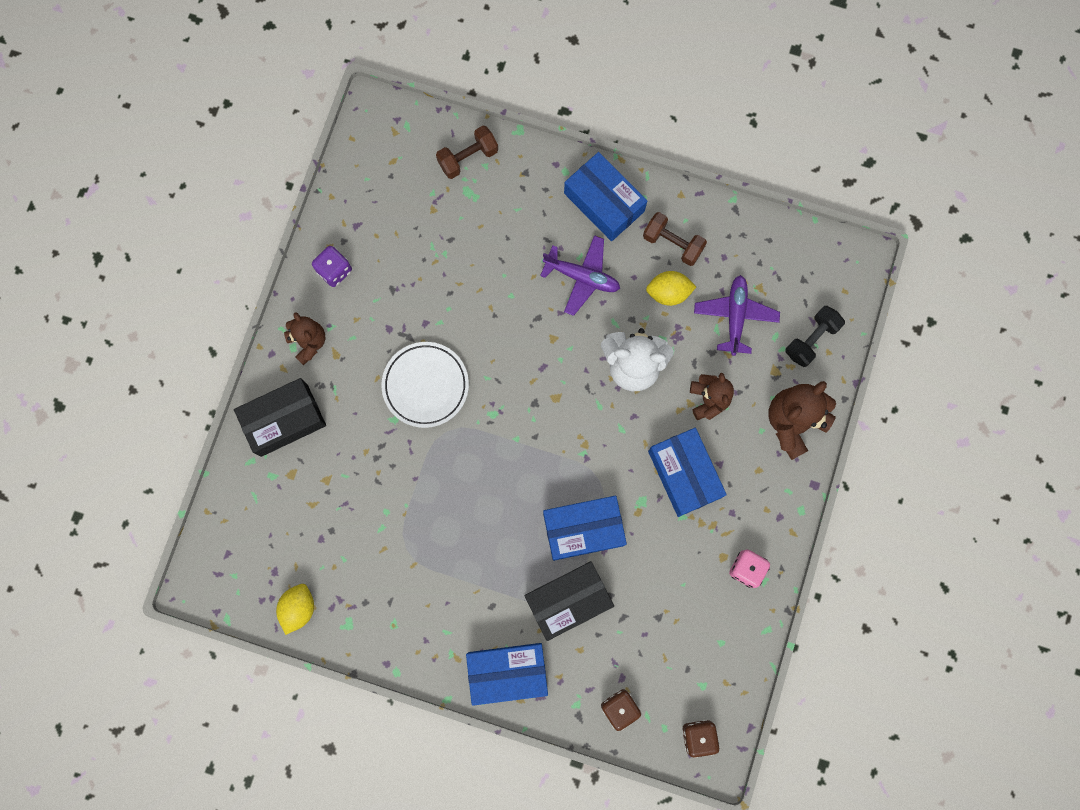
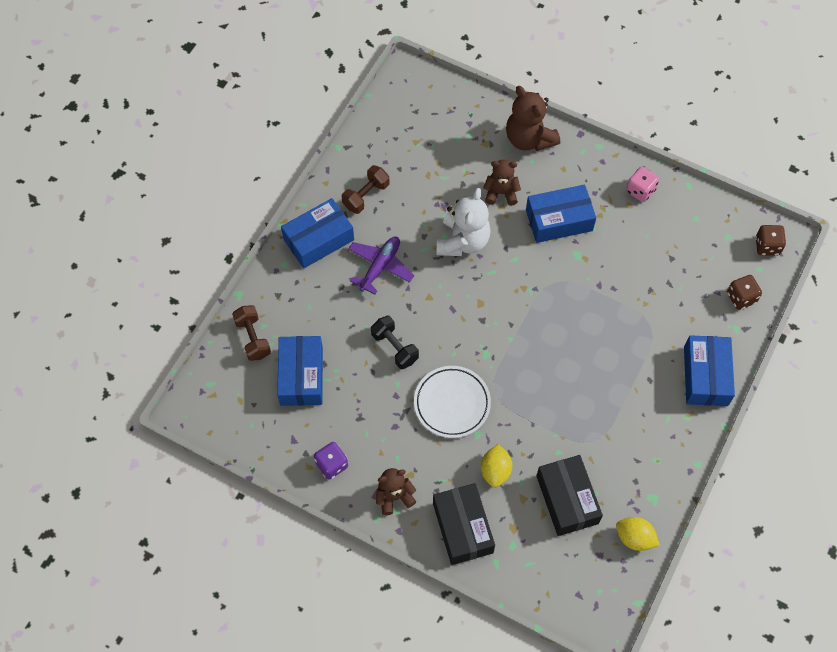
camera: 80 degrees left, 15 degrees down
(568, 601) = (651, 321): black box -> black box (567, 499)
(583, 529) = (594, 300): blue box -> blue box (301, 376)
(668, 293) = (407, 206): yellow lemon -> yellow lemon (495, 471)
(735, 316) = (436, 162): purple plane -> none
(811, 340) = (465, 115): black dumbbell -> black dumbbell (395, 347)

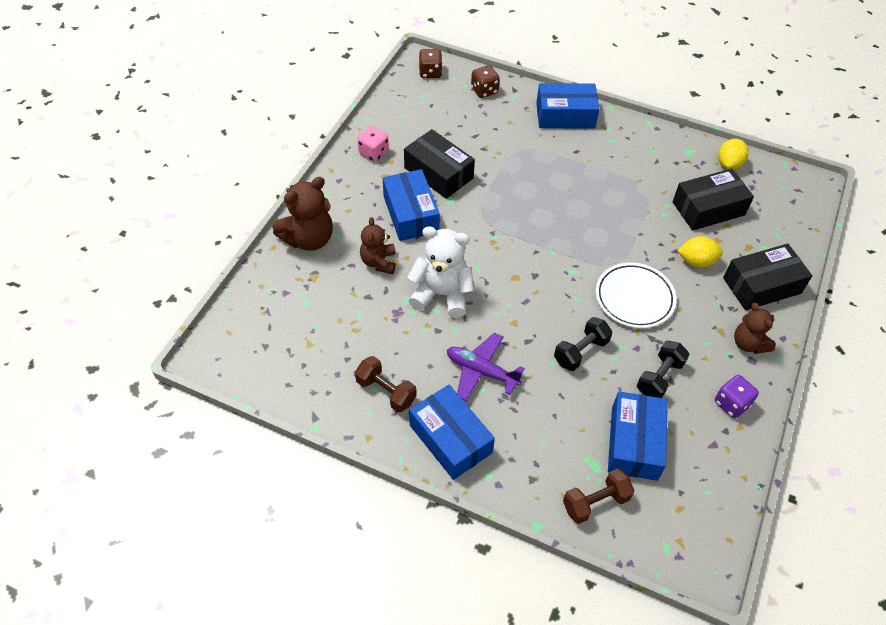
camera: 95 degrees left, 10 degrees down
(301, 376) = (634, 443): blue box -> blue box turned 75 degrees counterclockwise
(363, 409) = (659, 377): none -> black dumbbell
(613, 246) = (438, 173): none -> black box

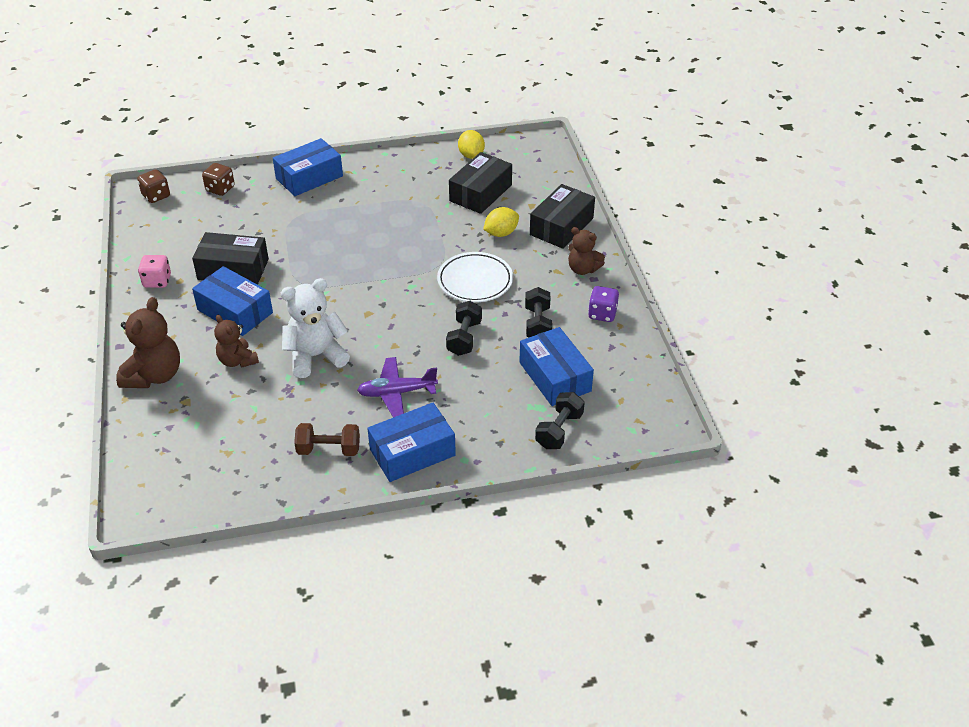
camera: 35 degrees left, 10 degrees down
(450, 439) = (412, 452): blue box -> blue box turned 45 degrees counterclockwise
(595, 502) = (559, 430): brown dumbbell -> black dumbbell

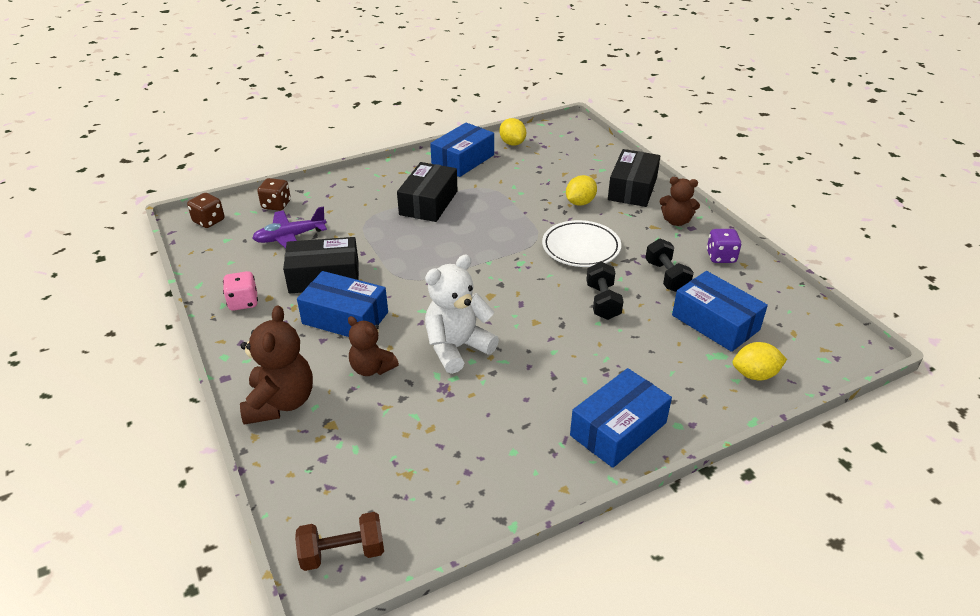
camera: 15 degrees left, 5 degrees down
(309, 177) = (364, 182): blue box -> blue box (463, 160)
(329, 450) = (524, 446): brown dumbbell -> brown dumbbell (342, 553)
(397, 393) = (565, 369): purple plane -> purple plane (290, 237)
(480, 193) = (540, 172): black box -> black box (428, 203)
(559, 430) = (755, 374): black dumbbell -> yellow lemon

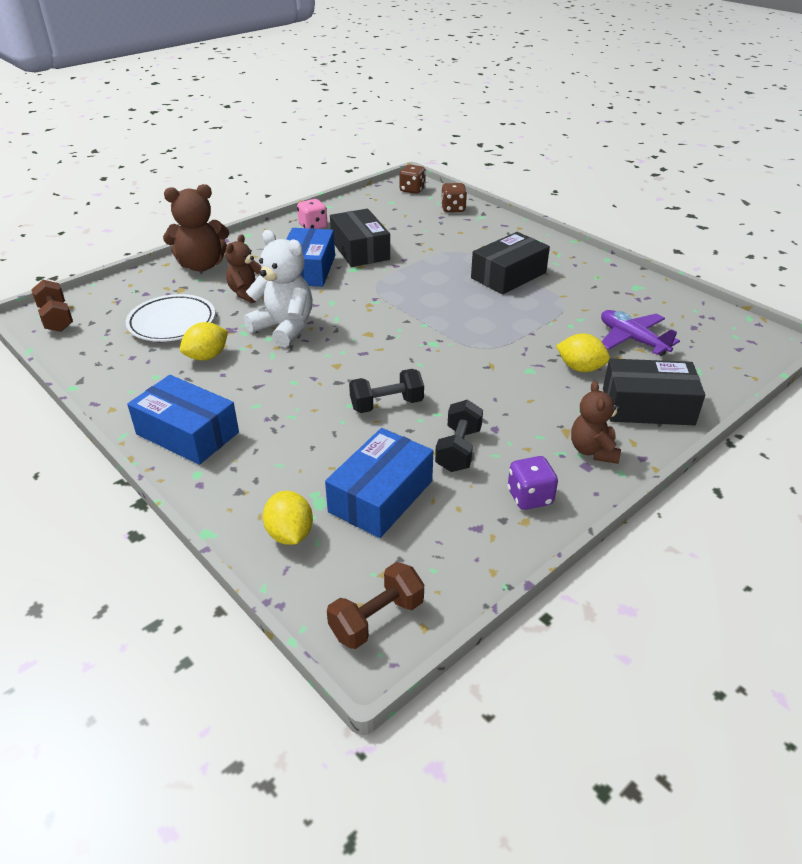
camera: 75 degrees right, 0 degrees up
(290, 237) = (408, 224): purple plane -> purple plane (632, 339)
(428, 203) = (508, 275): black box -> black box turned 45 degrees counterclockwise
(463, 160) = (609, 280): blue box -> none
(512, 143) = (678, 305): yellow lemon -> yellow lemon (207, 356)
(581, 248) = (483, 379): white plate -> white plate (172, 323)
(666, 277) = (458, 449): black dumbbell -> black dumbbell turned 45 degrees counterclockwise
(834, 342) = (377, 619): none -> brown dumbbell

